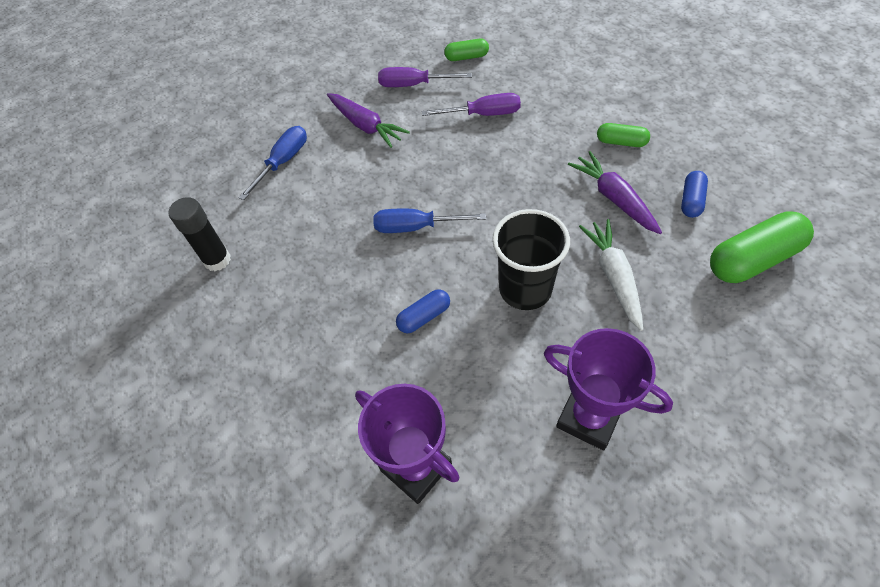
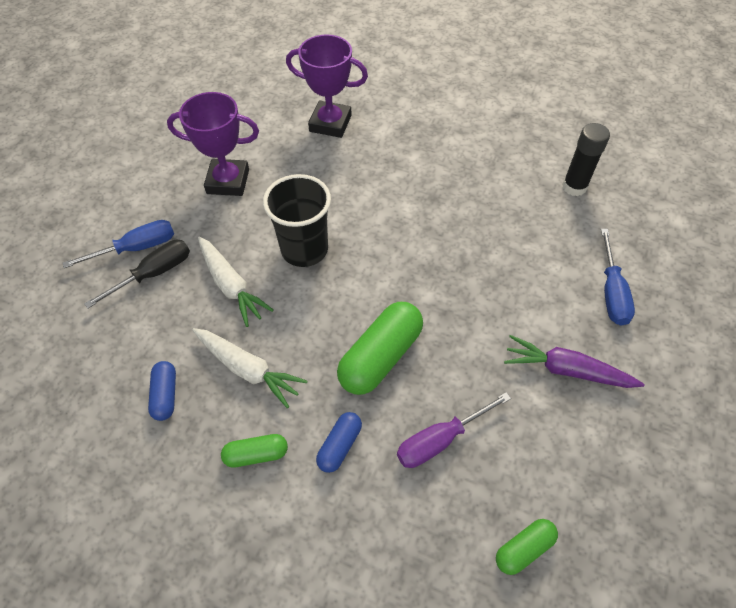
camera: 150 degrees right, 0 degrees up
(413, 85) = (559, 460): purple screwdriver -> none
(416, 227) = (429, 270): blue screwdriver -> blue screwdriver (137, 248)
(424, 317) = (376, 203): blue capsule -> blue capsule (339, 446)
(614, 198) = (248, 369): purple carrot -> white carrot
(698, 318) = (154, 273): none -> black screwdriver
(753, 259) = (103, 346): green capsule -> green capsule (380, 357)

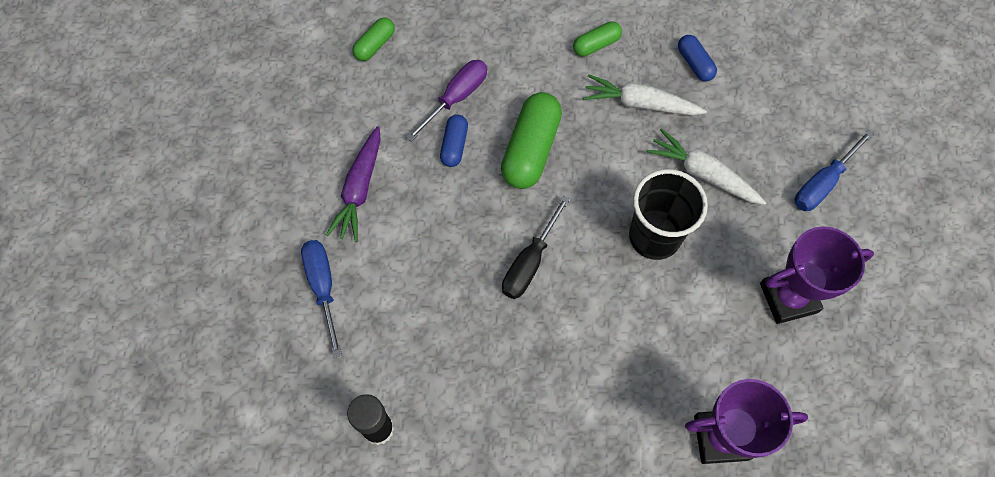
camera: 160 degrees right, 10 degrees up
(154, 273) = (784, 162): black screwdriver -> black screwdriver (530, 262)
(339, 446) = (535, 70): blue capsule -> blue capsule (454, 145)
(566, 370) = (360, 189): purple carrot -> purple carrot turned 105 degrees clockwise

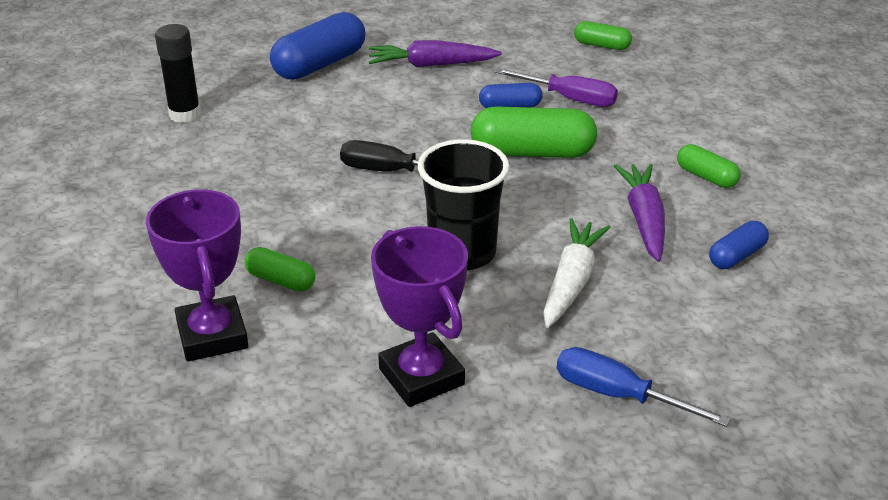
camera: 75 degrees right, 30 degrees down
(323, 287) = (319, 64): blue screwdriver -> blue capsule
(640, 104) = (644, 220): white carrot -> purple carrot
(662, 376) = (281, 280): none -> green capsule

